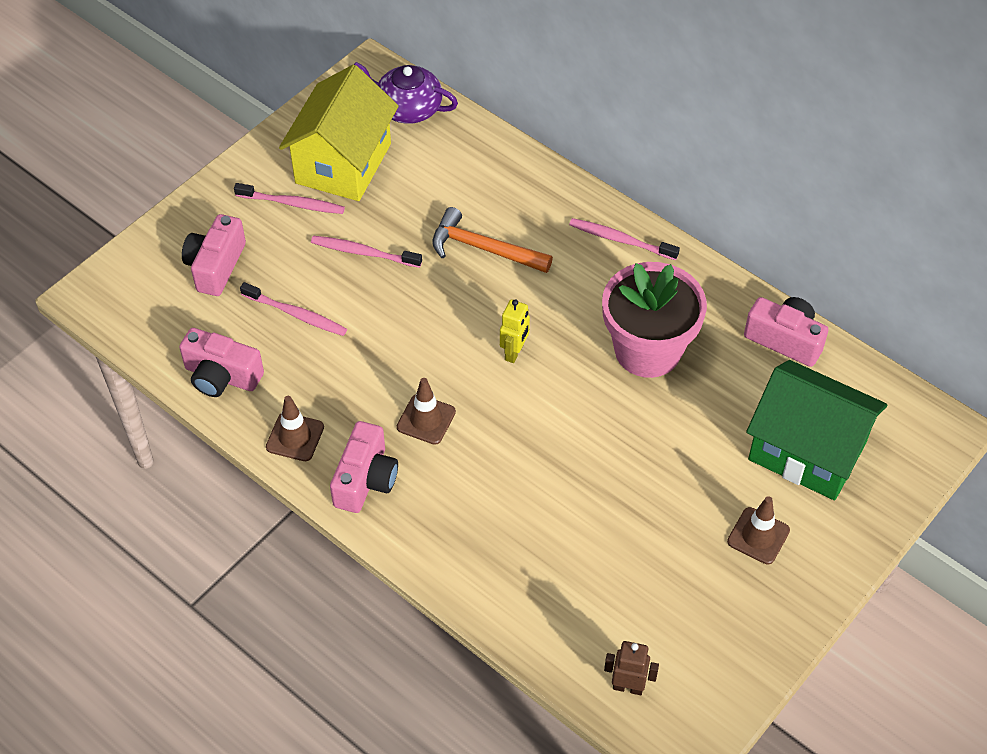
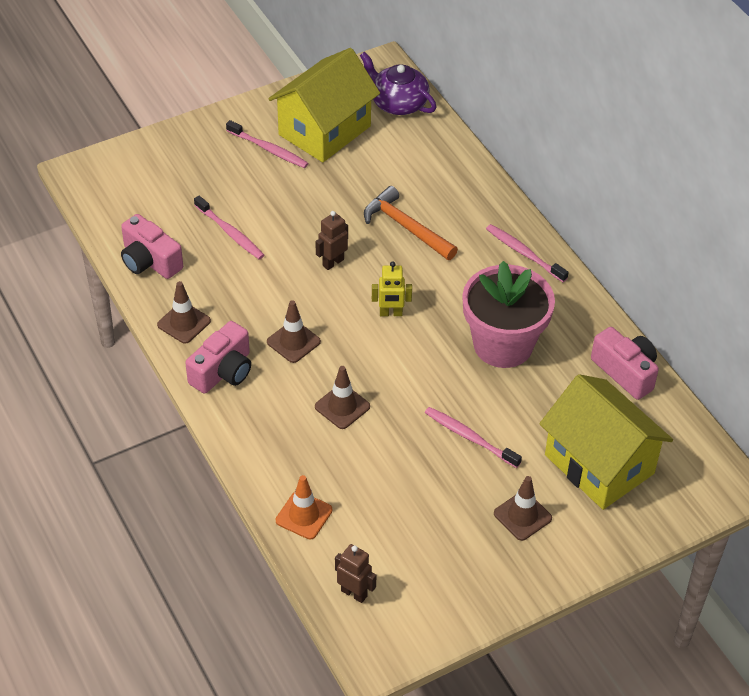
camera: 20 degrees right, 5 degrees down
(215, 266) = (185, 179): pink camera -> none
(363, 252) = (307, 202): pink toothbrush -> pink toothbrush (469, 437)
(425, 314) = (333, 262): none -> brown robot
(514, 352) = (391, 313): yellow robot -> yellow robot turned 45 degrees clockwise
(514, 477) = (342, 406): none -> brown traffic cone
(532, 617) = (304, 515): none -> orange traffic cone
(807, 451) = (599, 464): green house -> yellow house

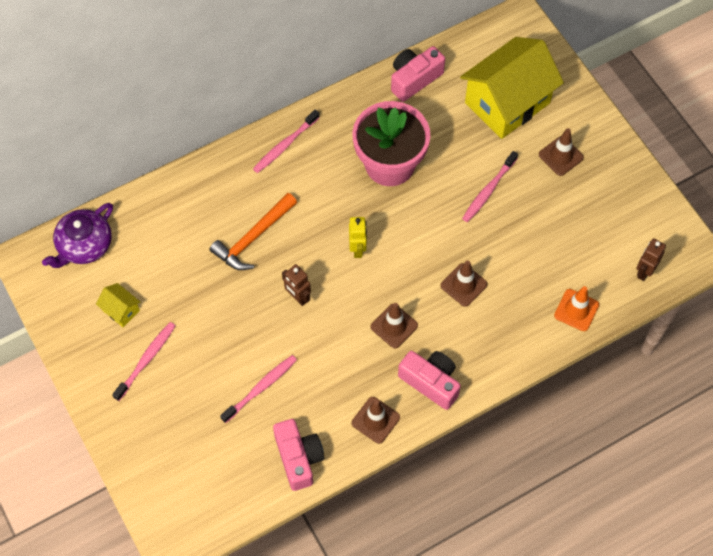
camera: 90 degrees left, 15 degrees up
(149, 261) = (298, 458): pink camera -> pink camera turned 60 degrees counterclockwise
(324, 130) = (121, 310): yellow house -> yellow house, size x0.41

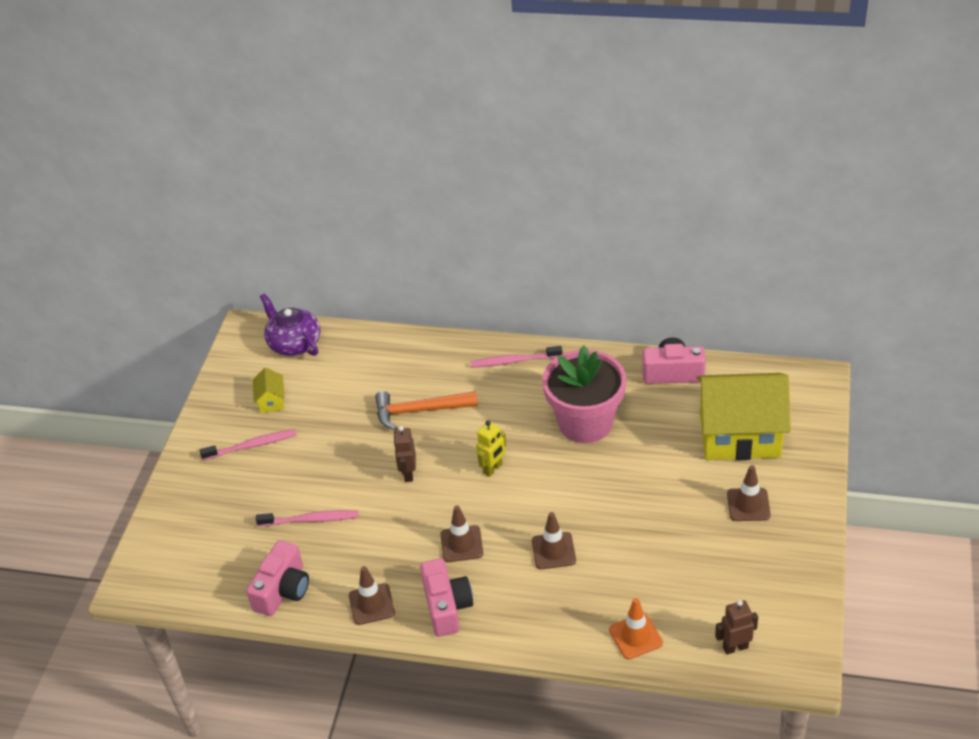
camera: 45 degrees right, 20 degrees down
(84, 245) = (294, 343): purple teapot -> purple teapot turned 60 degrees clockwise
(488, 190) = (652, 492): pink toothbrush -> none

